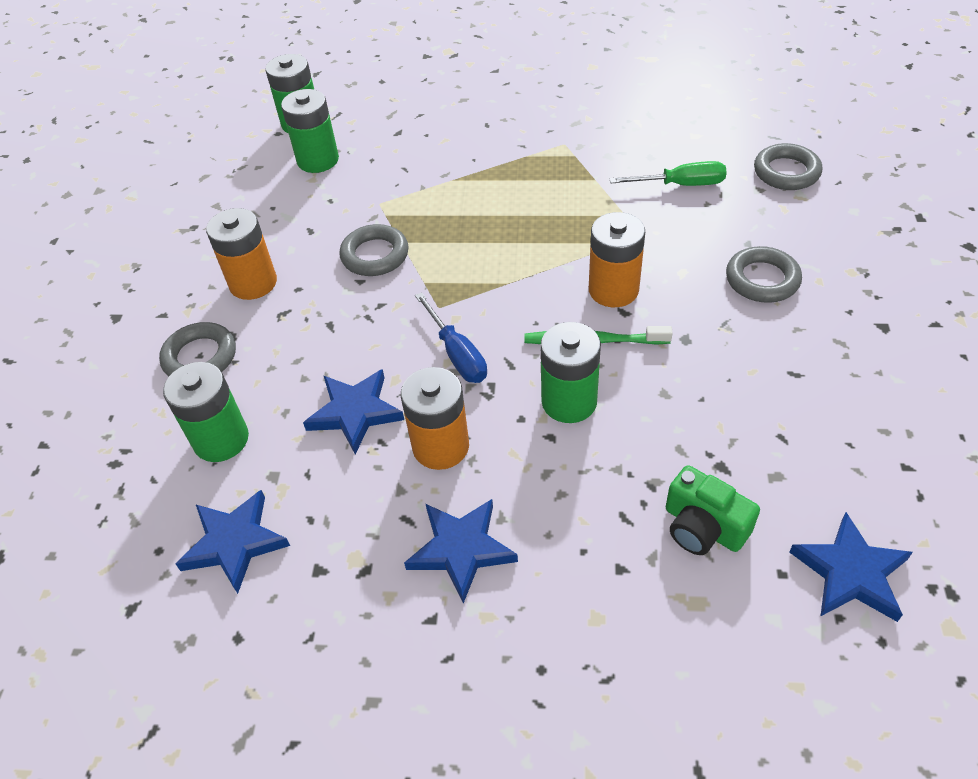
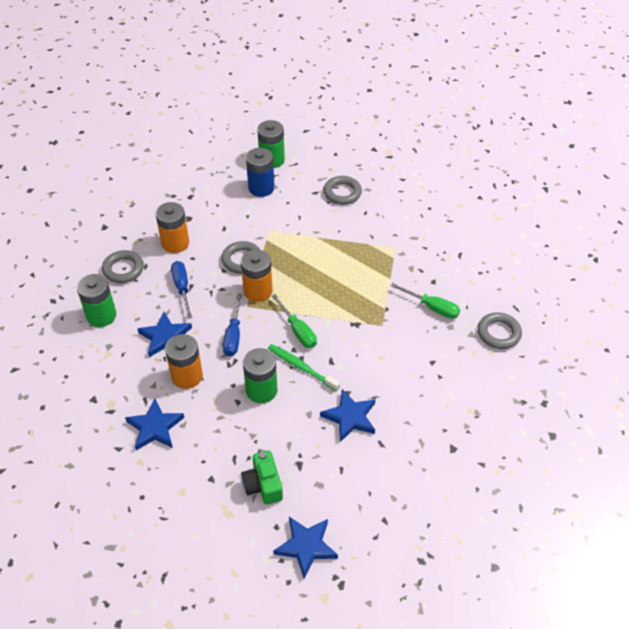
camera: 30 degrees right, 0 degrees up
(235, 543) = (71, 366): blue star -> blue star (350, 417)
(318, 160) = (261, 188): green battery -> blue battery
(319, 334) = (182, 288): none -> blue screwdriver
(541, 299) = (298, 331): none -> green screwdriver
(613, 290) = (337, 346): orange battery -> orange battery (258, 291)
(762, 279) = (417, 386): grey ring -> grey ring (342, 193)

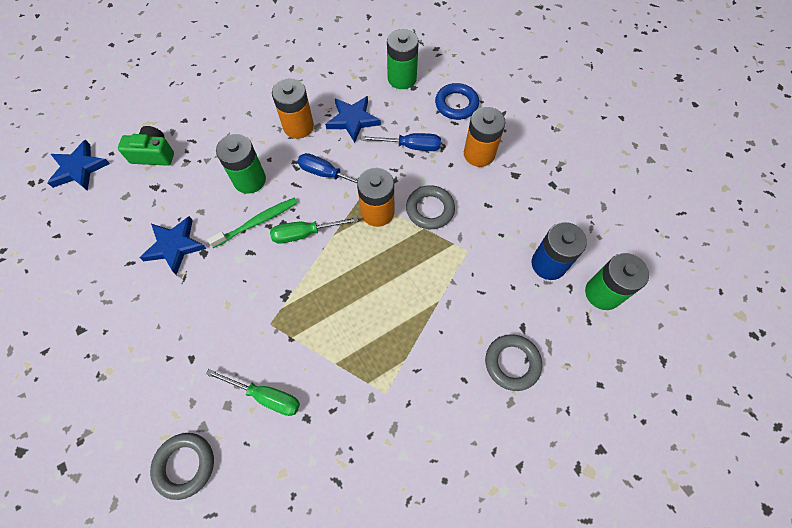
camera: 110 degrees right, 15 degrees up
(123, 269) = (456, 104): grey ring -> blue ring
(155, 427) = (257, 93): blue star -> none
(432, 307) = (266, 396): green screwdriver -> green screwdriver turned 120 degrees counterclockwise

